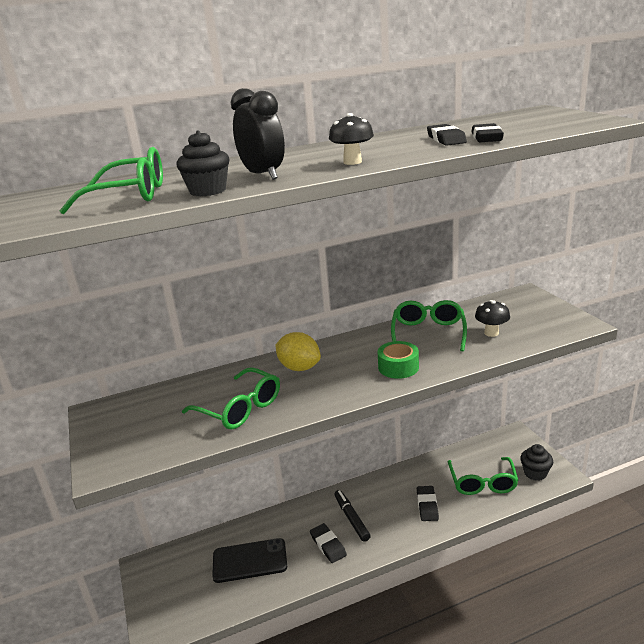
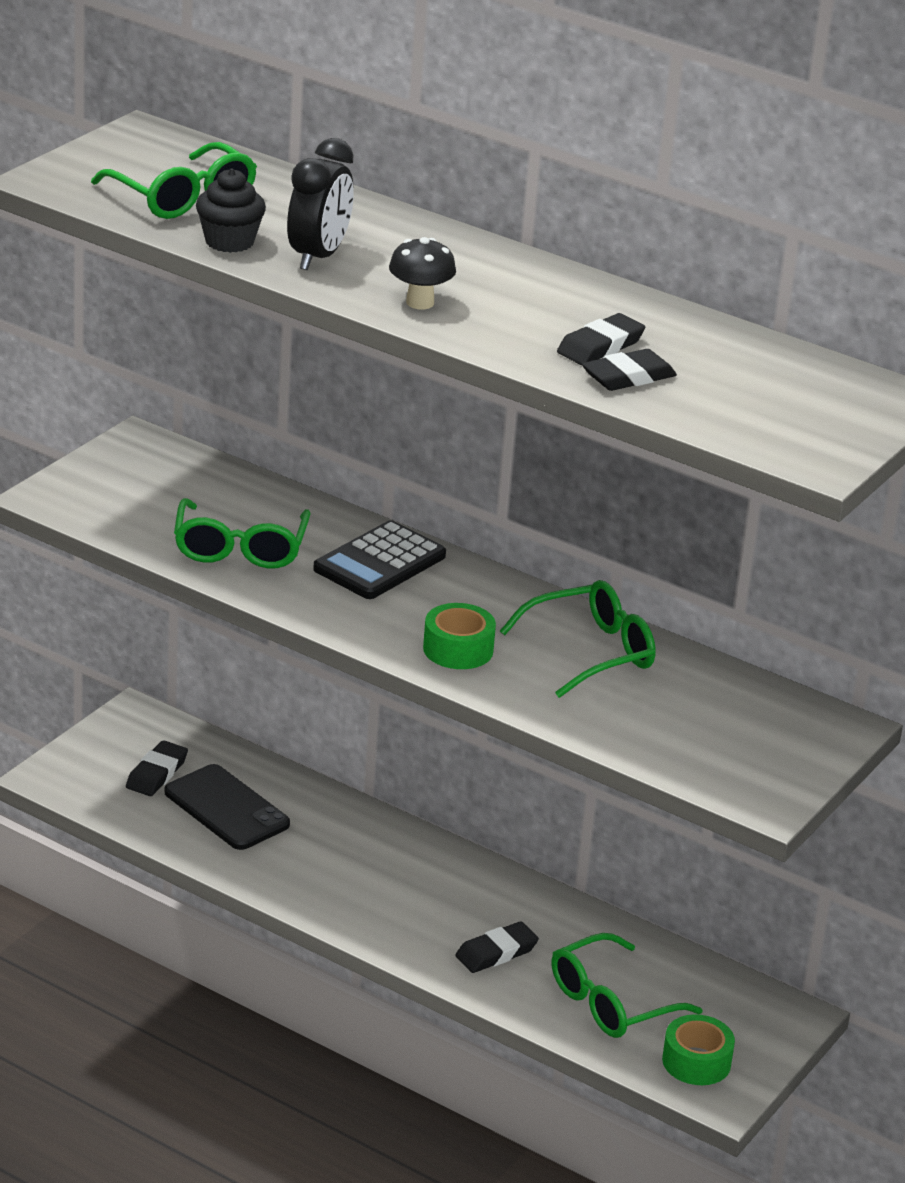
camera: 50 degrees right, 5 degrees up
(299, 368) = (379, 562): yellow lemon -> black calculator
(328, 545) = (319, 873): black eraser -> black eraser (156, 773)
(351, 518) = (395, 879): black marker -> none
(491, 333) = (647, 714): black mushroom -> none
(535, 473) = (696, 1062): black cupcake -> green tape

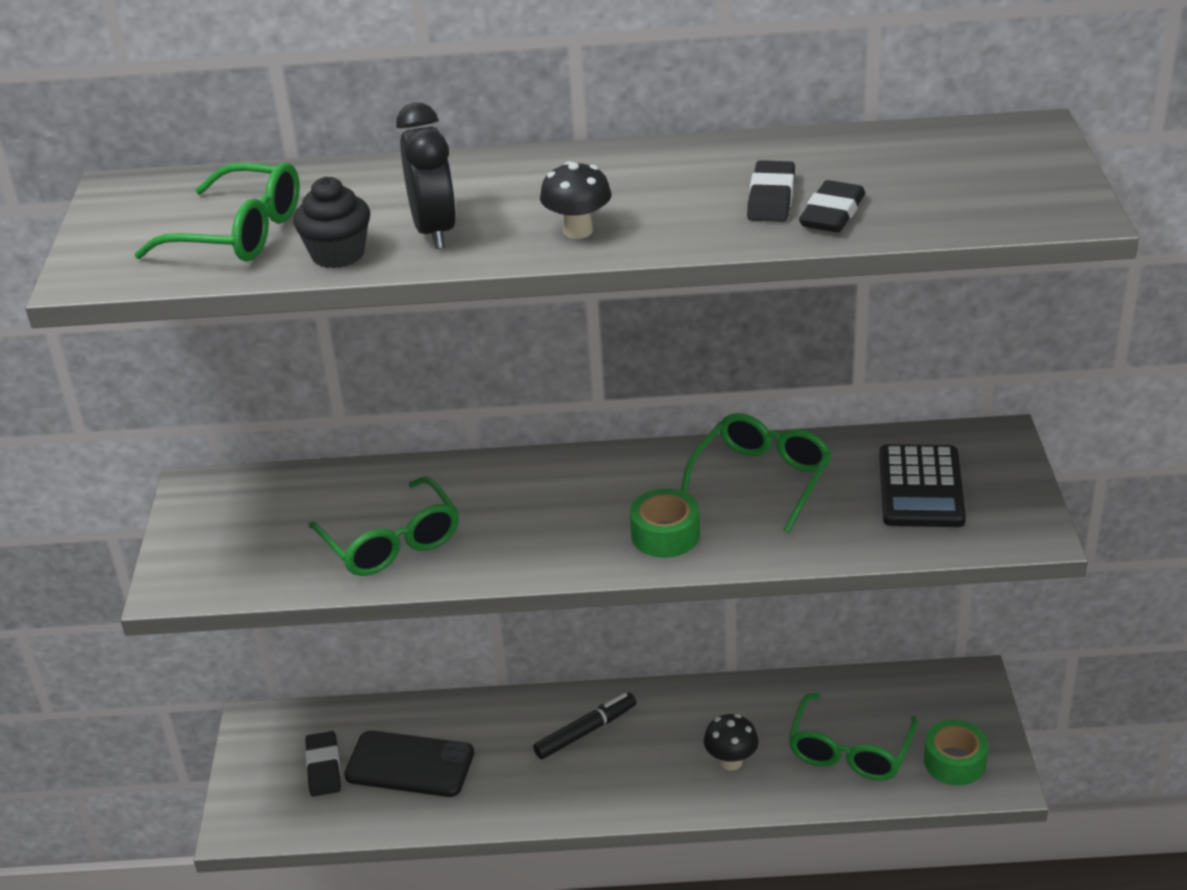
camera: 30 degrees left, 5 degrees up
(379, 562) = (516, 492): black calculator -> black calculator (920, 488)
(397, 864) = (585, 732): none -> black marker
(496, 952) = (731, 762): black eraser -> black mushroom

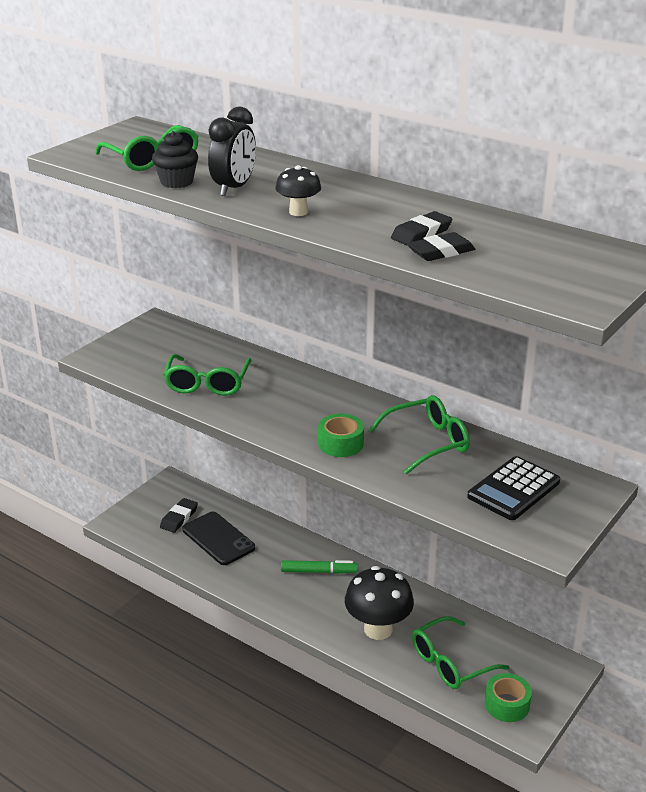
camera: 35 degrees right, 5 degrees down
(585, 732) = (319, 571): black marker -> green marker
(731, 762) = (378, 629): black mushroom -> black mushroom, size x1.84

